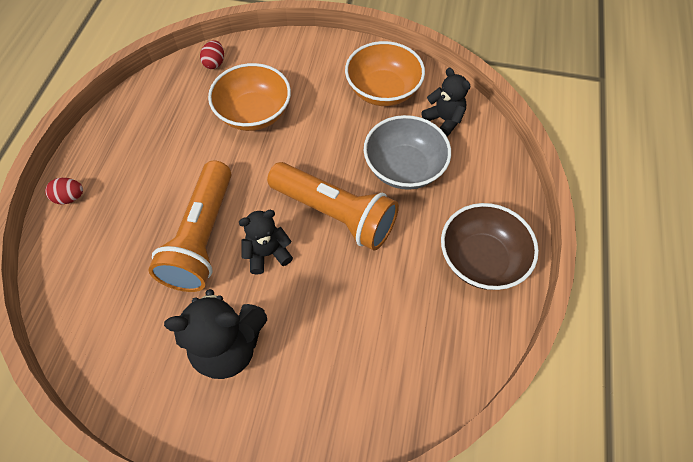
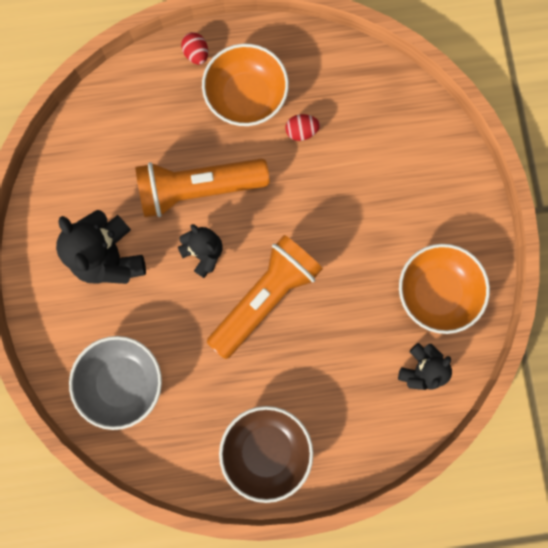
camera: 70 degrees right, 20 degrees up
(214, 63) = (404, 103): red egg -> red egg (301, 131)
(254, 113) = (353, 172): orange bowl -> orange bowl (246, 97)
(335, 214) = (265, 298): orange flashlight -> orange flashlight turned 150 degrees counterclockwise
(404, 168) = (343, 346): grey bowl -> grey bowl (122, 382)

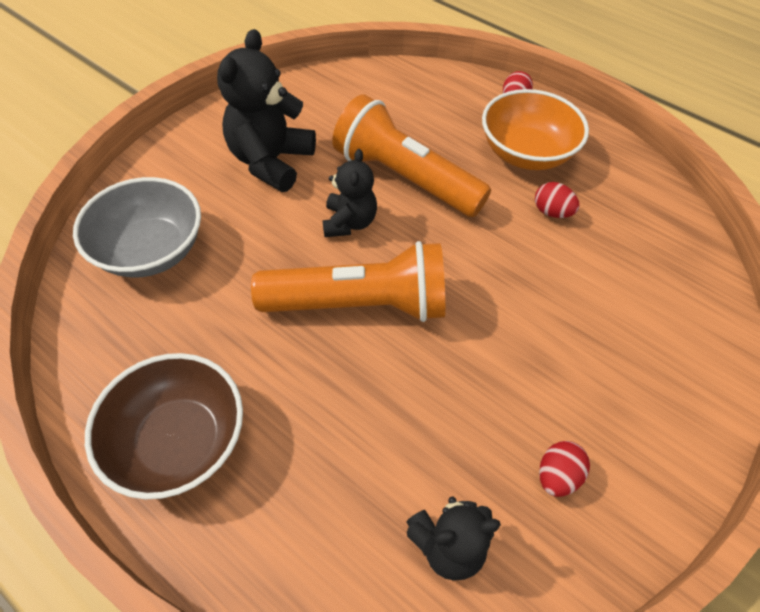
camera: 45 degrees right, 25 degrees down
(436, 292) = (557, 475): orange bowl -> red egg

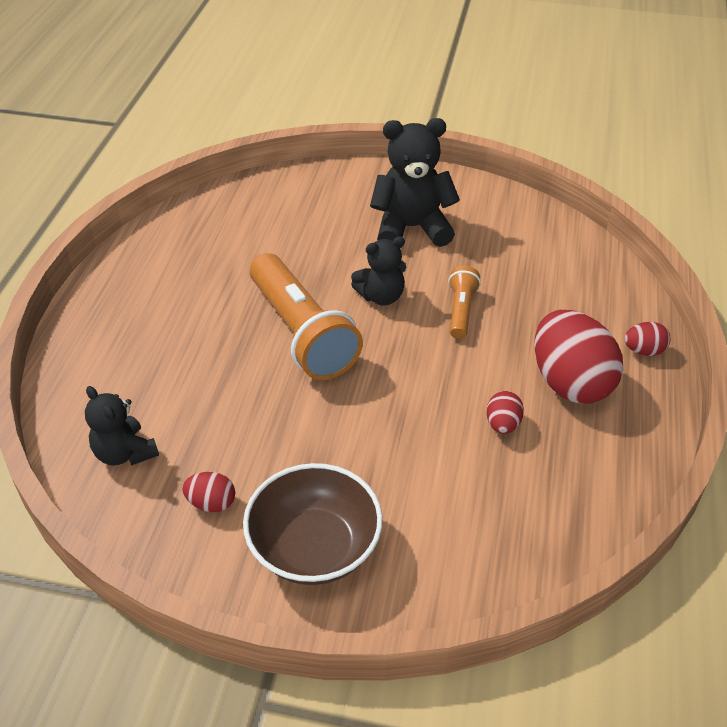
camera: 65 degrees right, 10 degrees down
(151, 250) = (276, 209): grey bowl -> none
(179, 441) = (136, 291): brown bowl -> brown bowl (314, 547)
(405, 178) = (461, 310): orange flashlight -> orange flashlight, size x0.49
(526, 153) = (570, 382): orange bowl -> red egg

